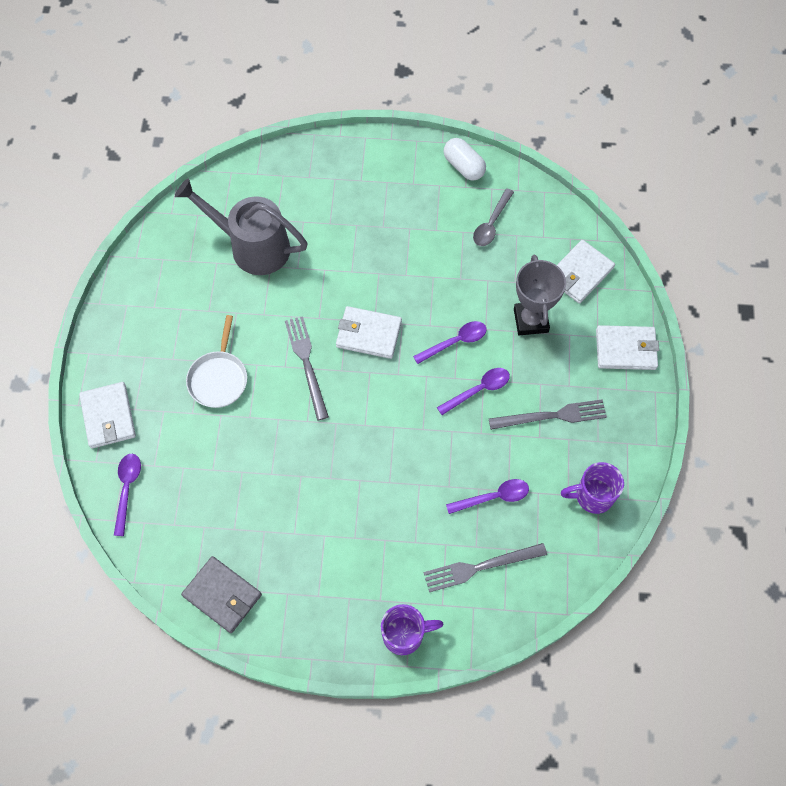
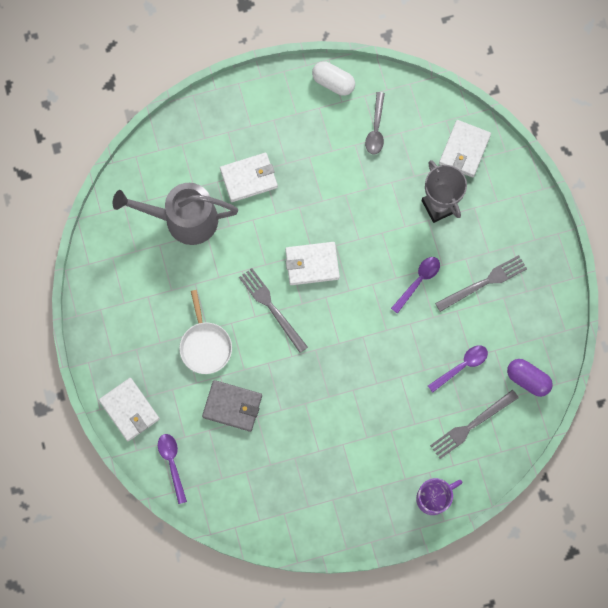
camera: 20 degrees left, 10 degrees up
(222, 595) = (283, 519): grey wallet -> grey wallet (232, 406)
(455, 342) = (385, 246): purple spoon -> none
(565, 538) = (527, 379): none -> purple capsule
(592, 496) = (537, 338): purple mug -> none
(626, 349) = (523, 205): white wallet -> white wallet (249, 178)

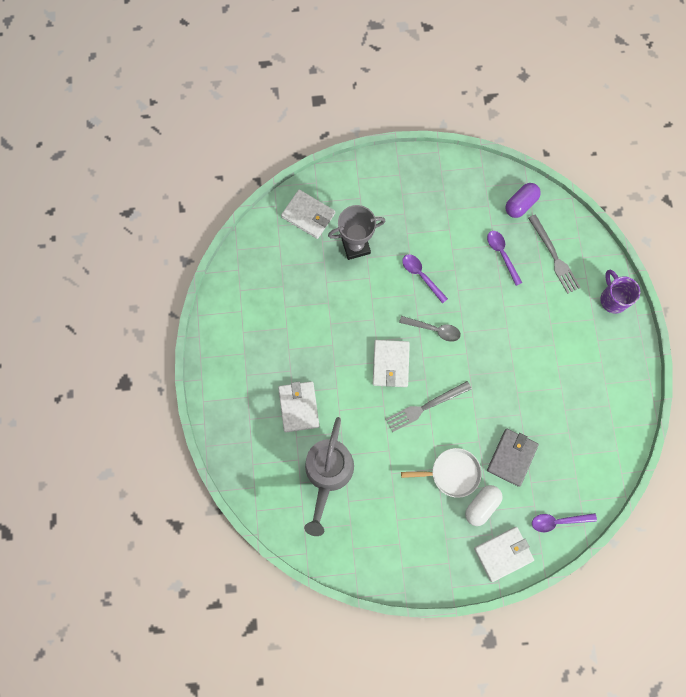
camera: 80 degrees left, 0 degrees up
(333, 82) = (221, 315): white capsule -> white capsule (481, 505)
(376, 129) = (274, 286): grey spoon -> grey spoon (434, 330)
(484, 283) = (431, 222): grey fork -> none

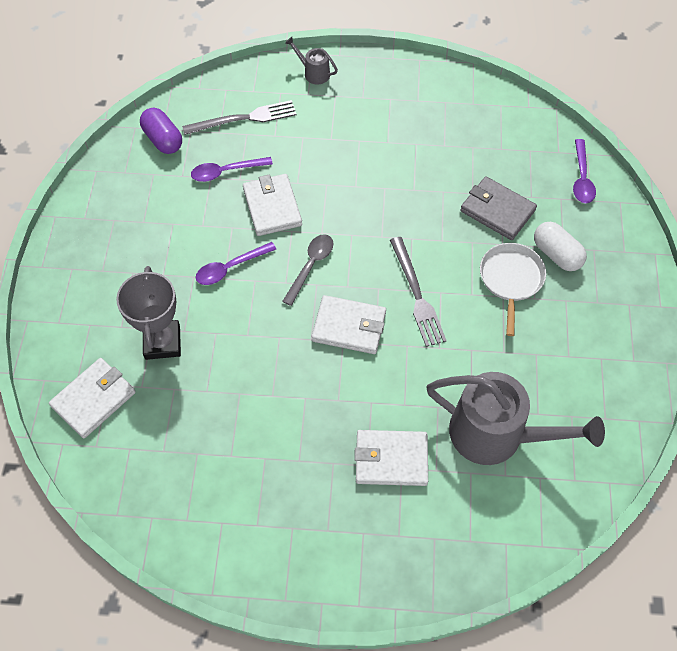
camera: 80 degrees left, 15 degrees down
(503, 553) = (619, 242): white wallet -> white wallet (272, 207)
(613, 299) = (314, 73): purple mug -> grey watering can

